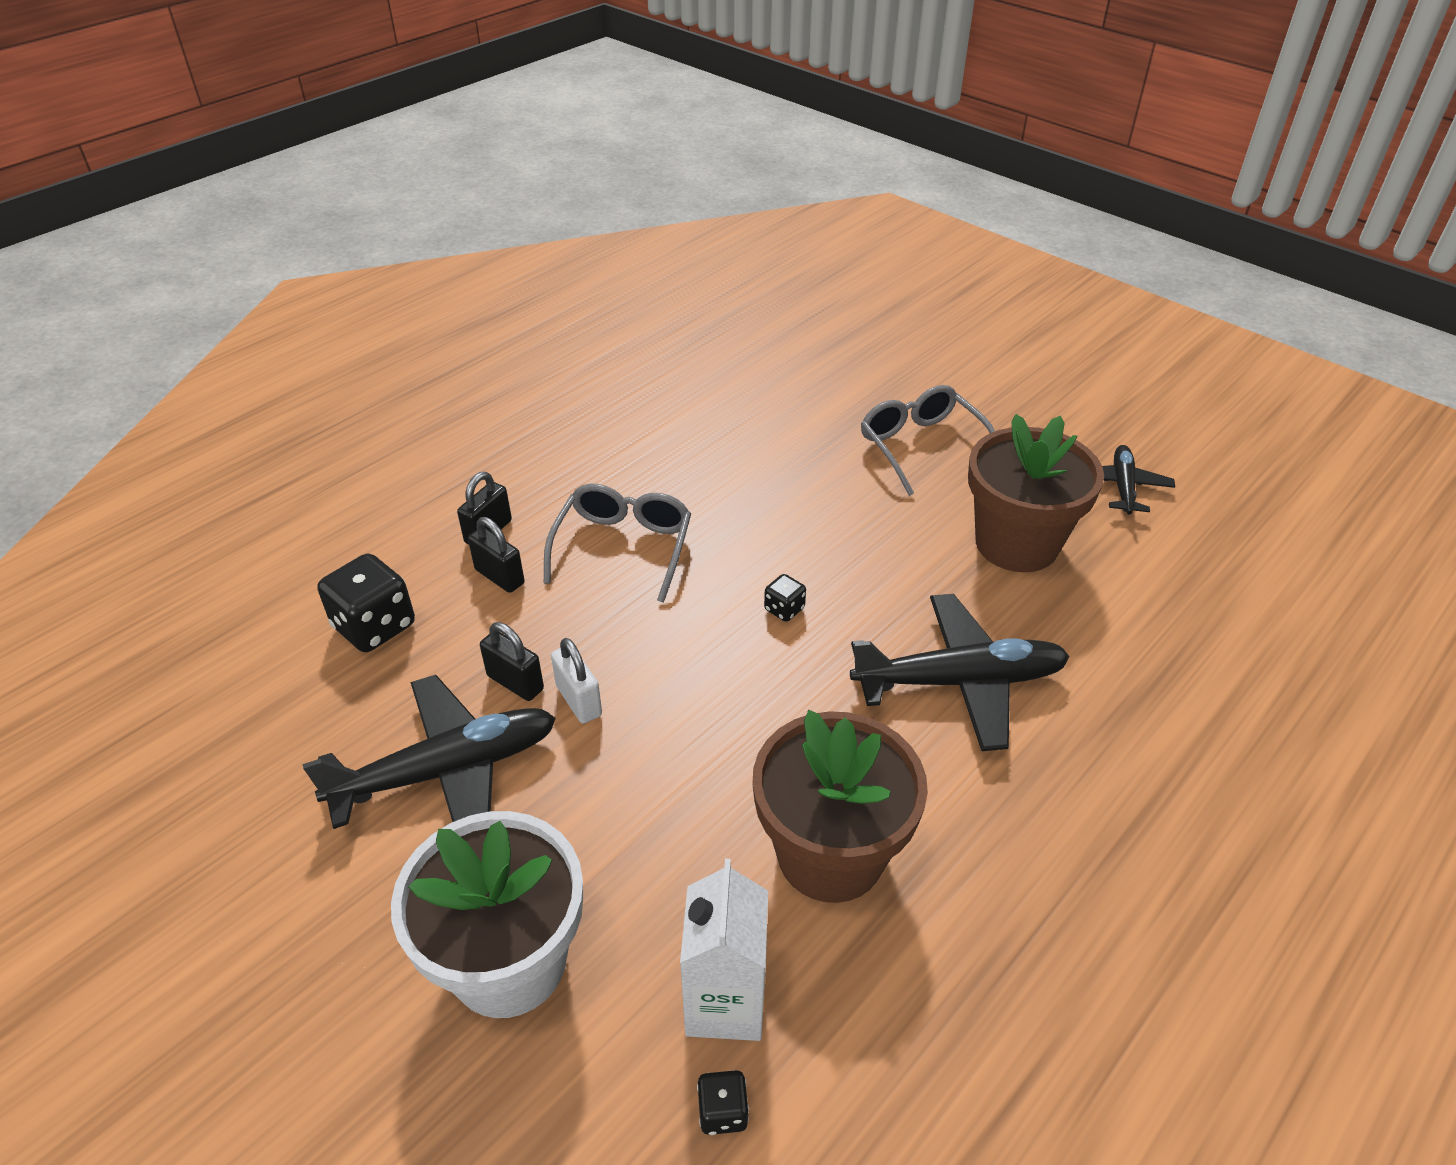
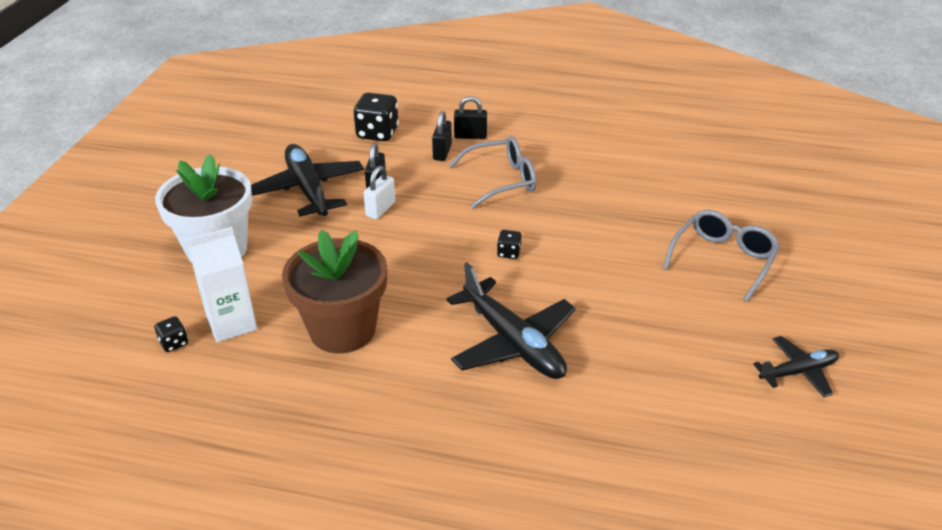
camera: 60 degrees right, 5 degrees down
(447, 771) = (308, 189): black plane -> black plane turned 150 degrees counterclockwise
(1016, 543) = (670, 332): brown flower pot -> none

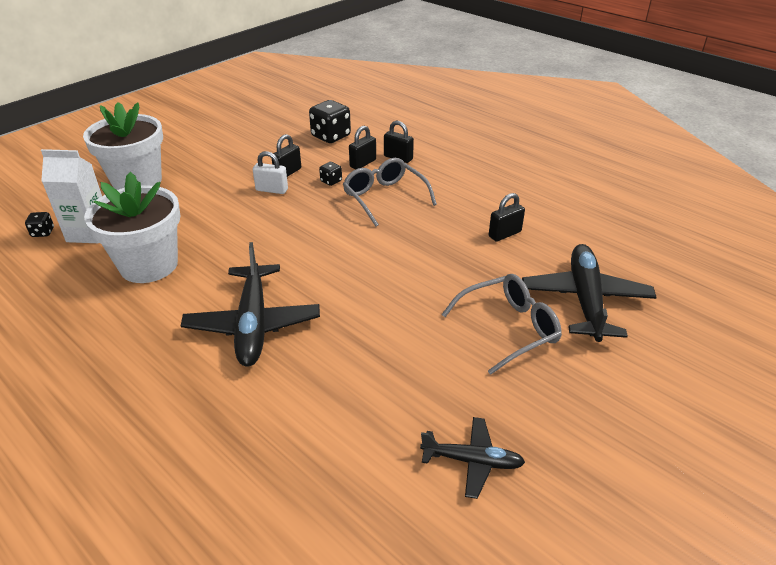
camera: 30 degrees right, 0 degrees up
(308, 189) = (239, 161): black plane -> black plane (585, 300)
(342, 330) = (149, 265): brown flower pot -> white flower pot
(380, 209) = (272, 190): white padlock -> white padlock turned 45 degrees clockwise
(501, 180) = (385, 198): grey glasses -> grey glasses turned 135 degrees counterclockwise
(508, 253) = (328, 254): black dice -> black dice (331, 181)
(639, 179) = (504, 234): none -> black padlock

